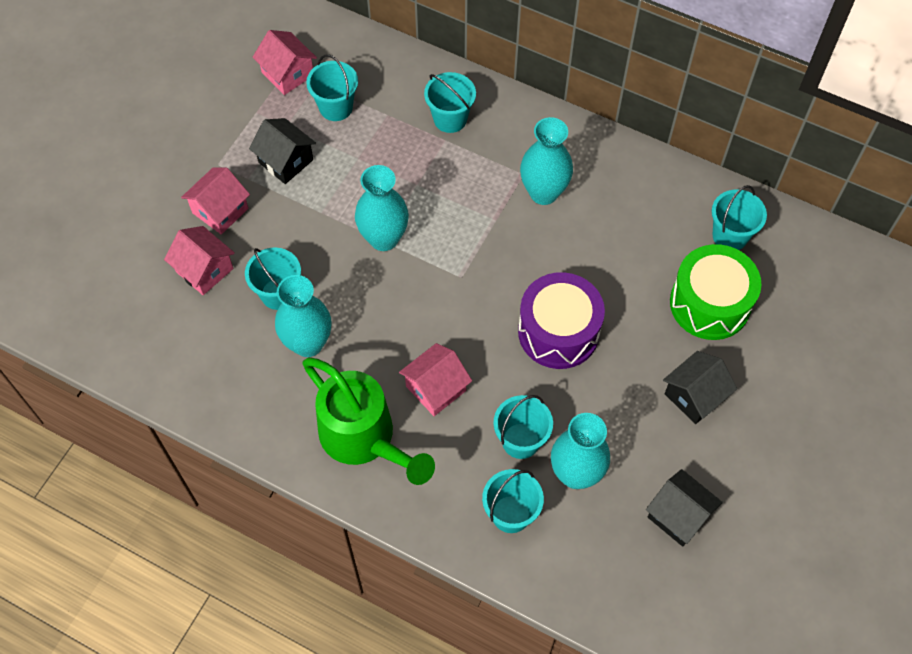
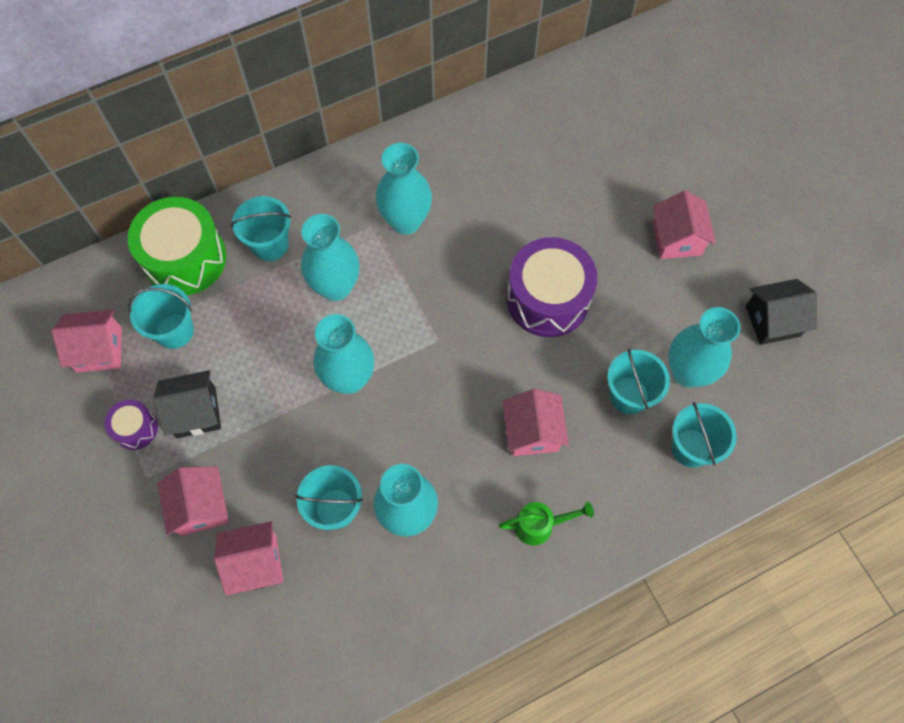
camera: 55 degrees left, 5 degrees up
(247, 134) = (136, 428): none -> purple drum
(364, 438) = (539, 525): green watering can -> green watering can, size x0.47
(450, 182) = (336, 287): none -> turquoise vase
(694, 396) = (676, 239): black house -> pink house
(710, 303) = (603, 172): green drum -> green drum (185, 258)
(730, 236) = (553, 117): turquoise bucket -> none

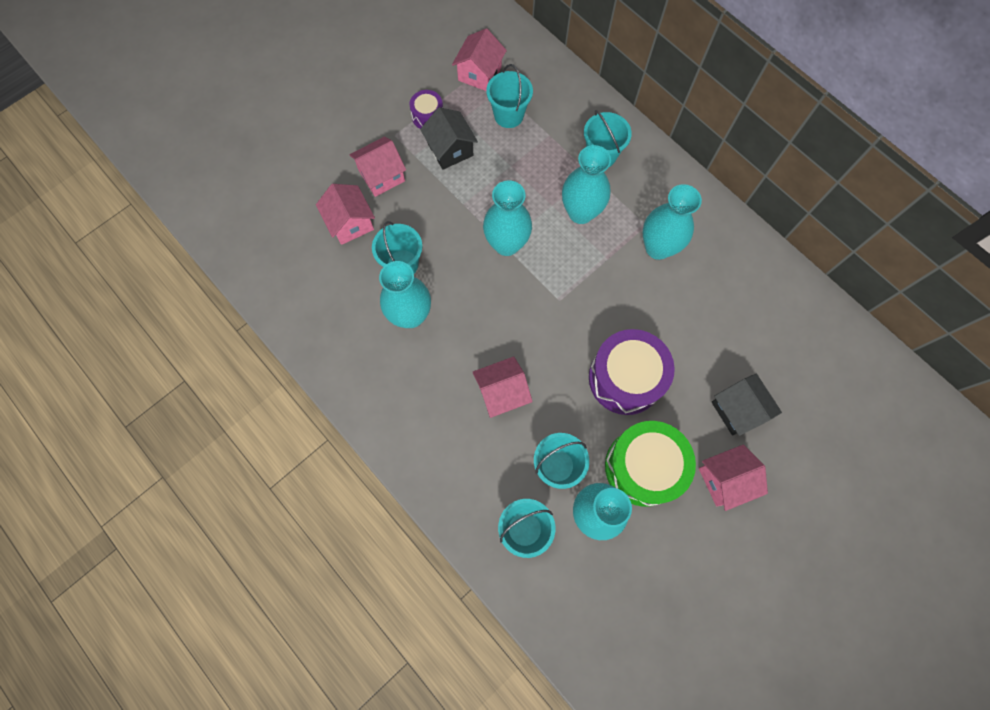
camera: 75 degrees right, 5 degrees up
(99, 349) = (479, 74): pink house -> pink house turned 45 degrees clockwise
(185, 258) = (569, 103): green drum -> green drum (643, 467)
(539, 525) = (426, 416): green watering can -> none
(772, 321) = (670, 585): black house -> black house (737, 409)

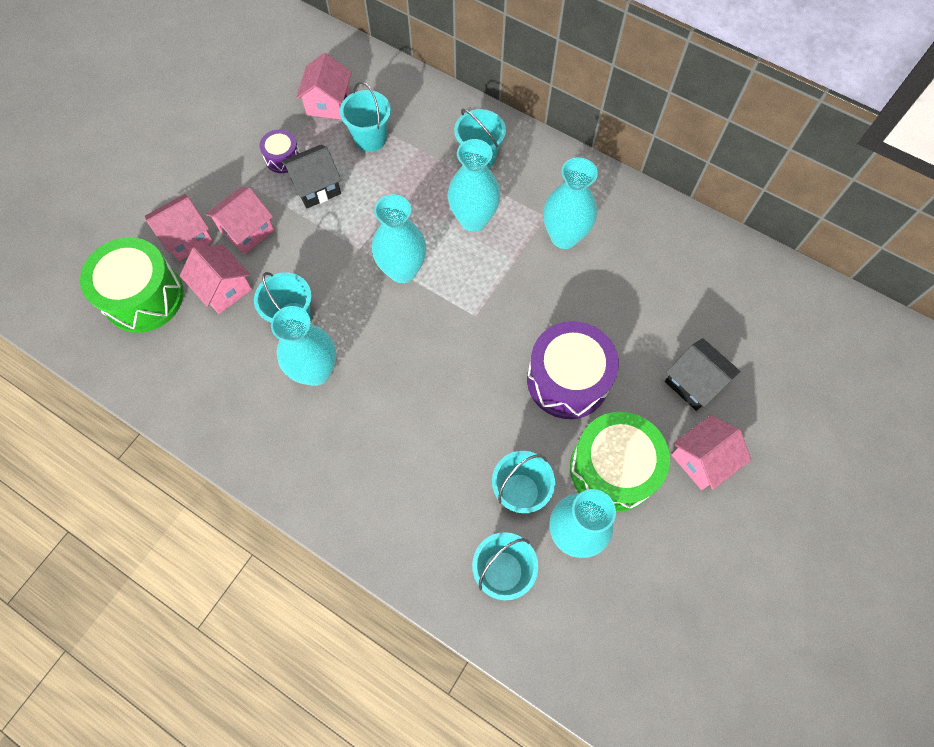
camera: 15 degrees left, 5 degrees down
(282, 214) = (144, 297): none -> green drum
(450, 149) = (316, 187): black house -> black house turned 75 degrees counterclockwise
(502, 393) = (438, 429): pink house -> pink house (187, 237)

